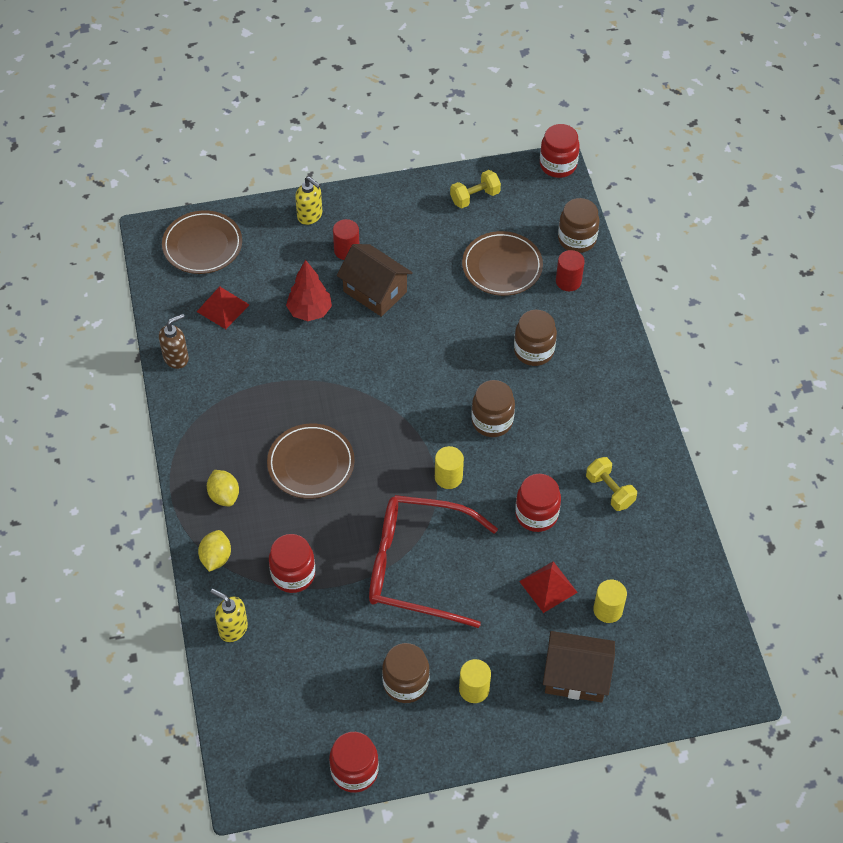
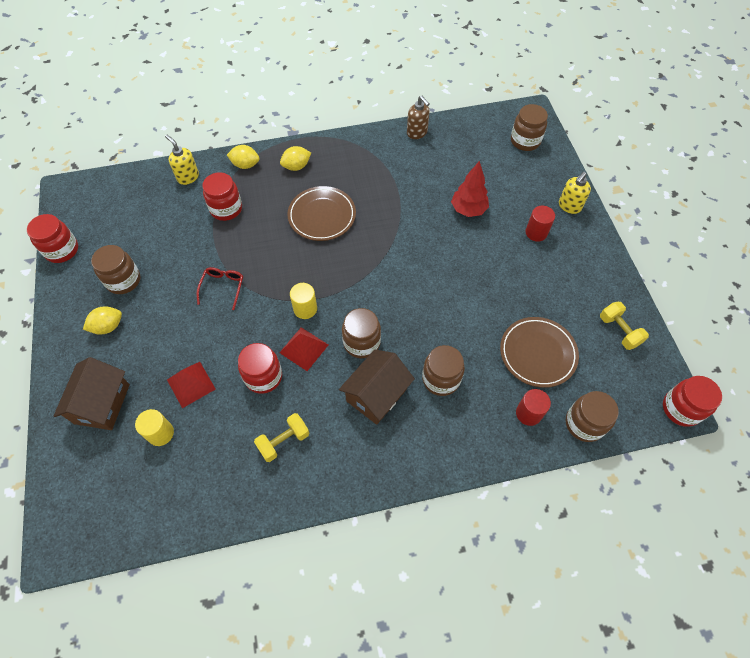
camera: 90 degrees right, 5 degrees up
(202, 245) = (525, 141): brown plate -> brown jar
(223, 308) = (465, 156): red pyramid -> red pyramid (303, 348)
(233, 628) = (188, 177): yellow soap dispenser -> yellow soap dispenser turned 75 degrees counterclockwise
(375, 292) = (494, 253): brown house -> brown house (376, 394)
(418, 567) = (222, 288): red glasses -> red glasses, size x0.41
(474, 689) = (108, 326): yellow cylinder -> yellow lemon

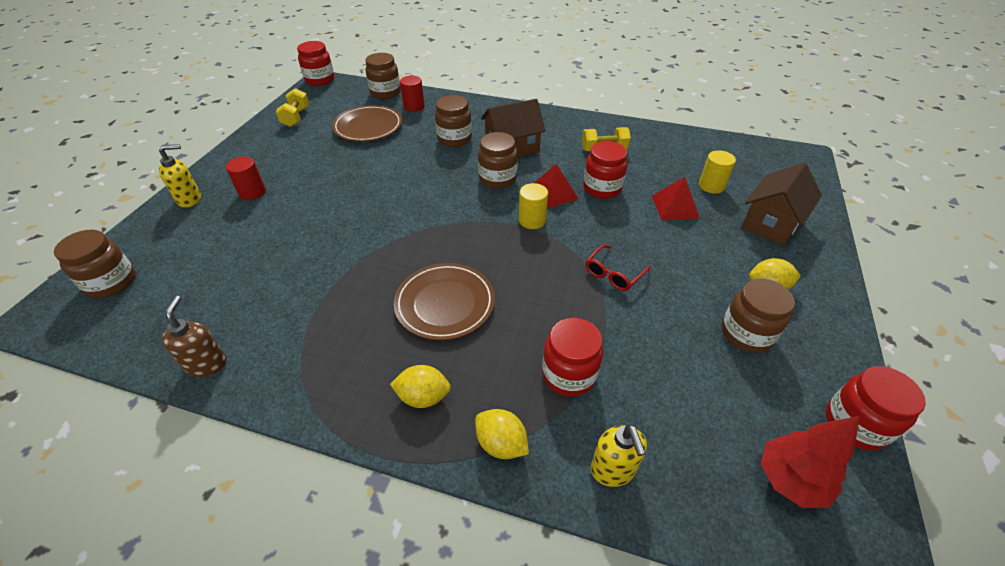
camera: 150 degrees left, 15 degrees down
(468, 210) = (282, 237): red tree -> red tree (789, 480)

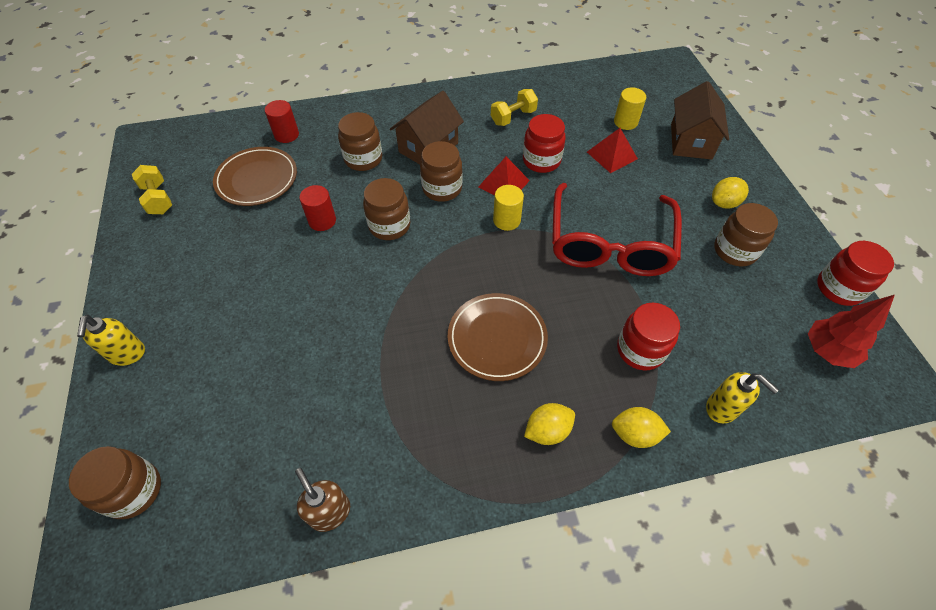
camera: 30 degrees left, 10 degrees up
(190, 199) = (127, 354): yellow soap dispenser -> yellow soap dispenser turned 135 degrees clockwise
(252, 192) = (196, 313): red cylinder -> red cylinder (322, 221)
(320, 80) = (141, 138): red jar -> none
(385, 93) = (238, 128): brown jar -> brown jar (389, 226)
(614, 273) = (610, 242): red glasses -> red glasses, size x2.42

